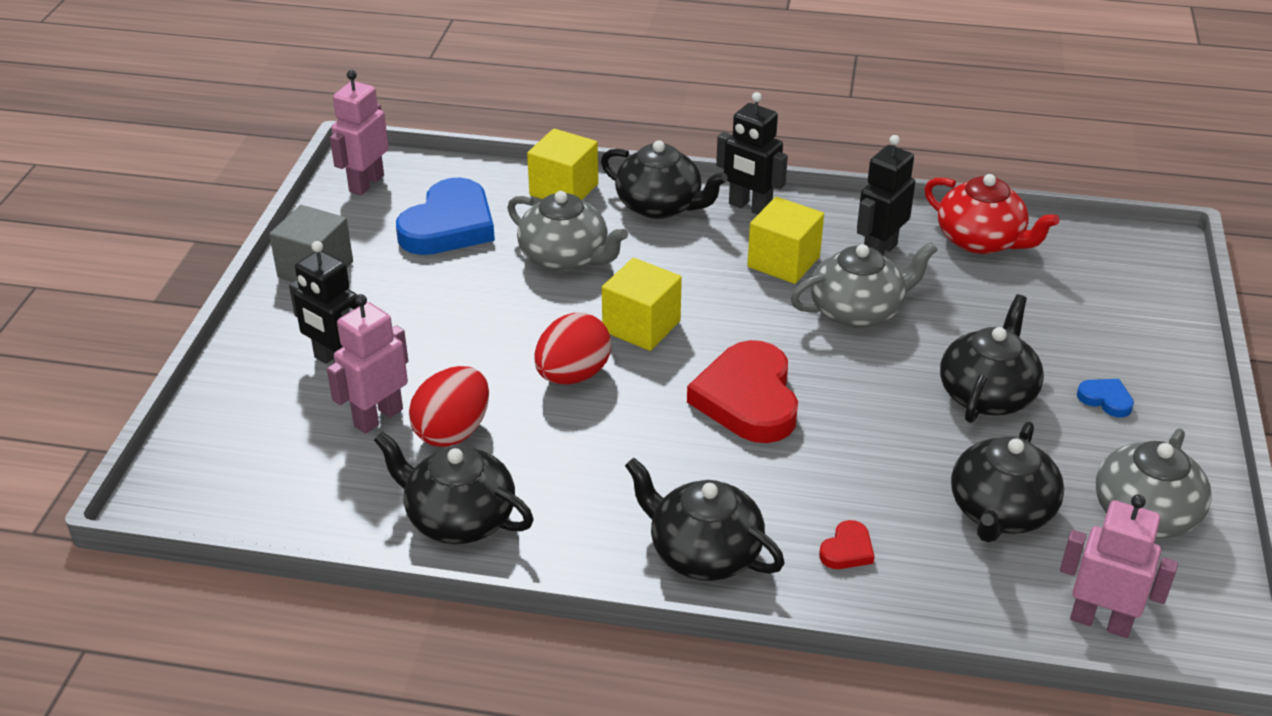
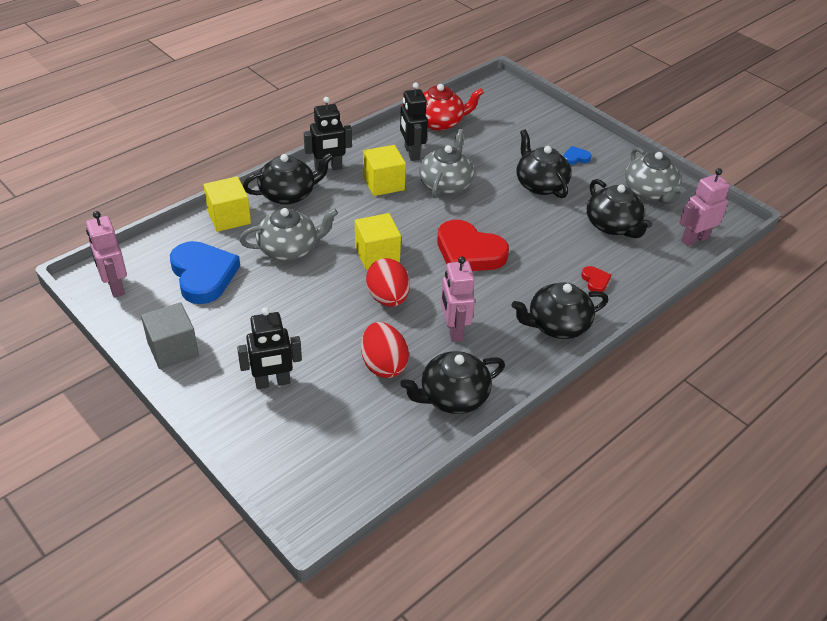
camera: 55 degrees left, 5 degrees up
(378, 417) = (340, 388): pink robot -> pink robot (453, 330)

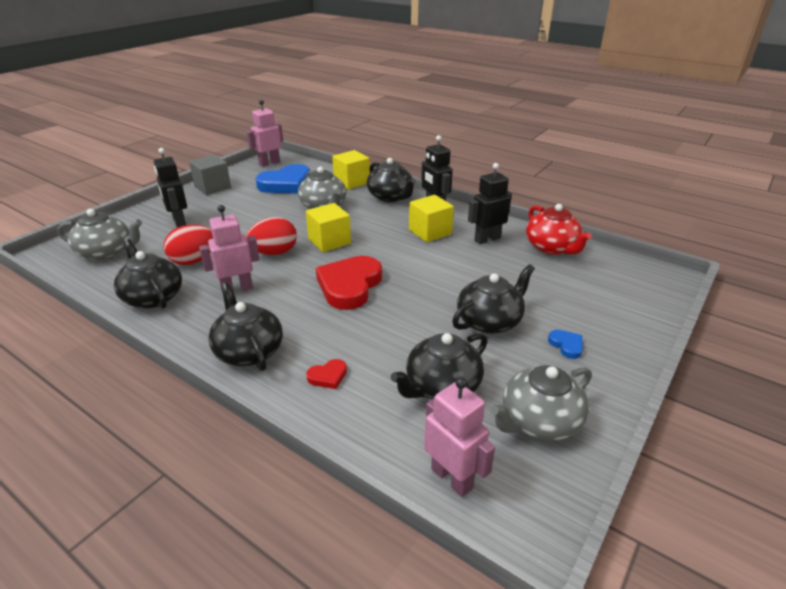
camera: 80 degrees right, 10 degrees down
(445, 184) = (449, 262): grey teapot -> grey teapot (106, 252)

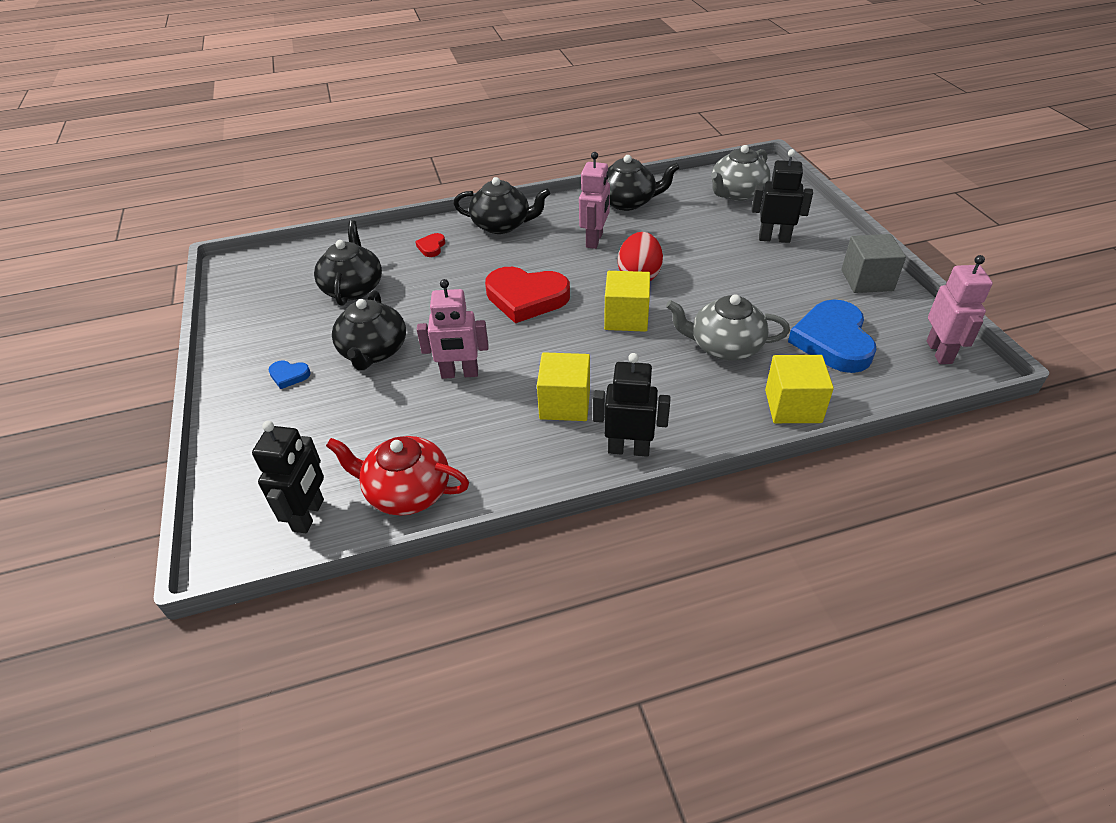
camera: 130 degrees right, 10 degrees up
(194, 260) = (672, 230): red egg -> none
(349, 286) = (526, 298): red heart -> red heart turned 135 degrees clockwise
(390, 197) = (702, 421): black teapot -> none
(452, 478) = (295, 258): pink robot -> pink robot (459, 374)
(487, 239) = (493, 443): black robot -> black robot (309, 515)
(539, 421) = (267, 312): grey teapot -> none

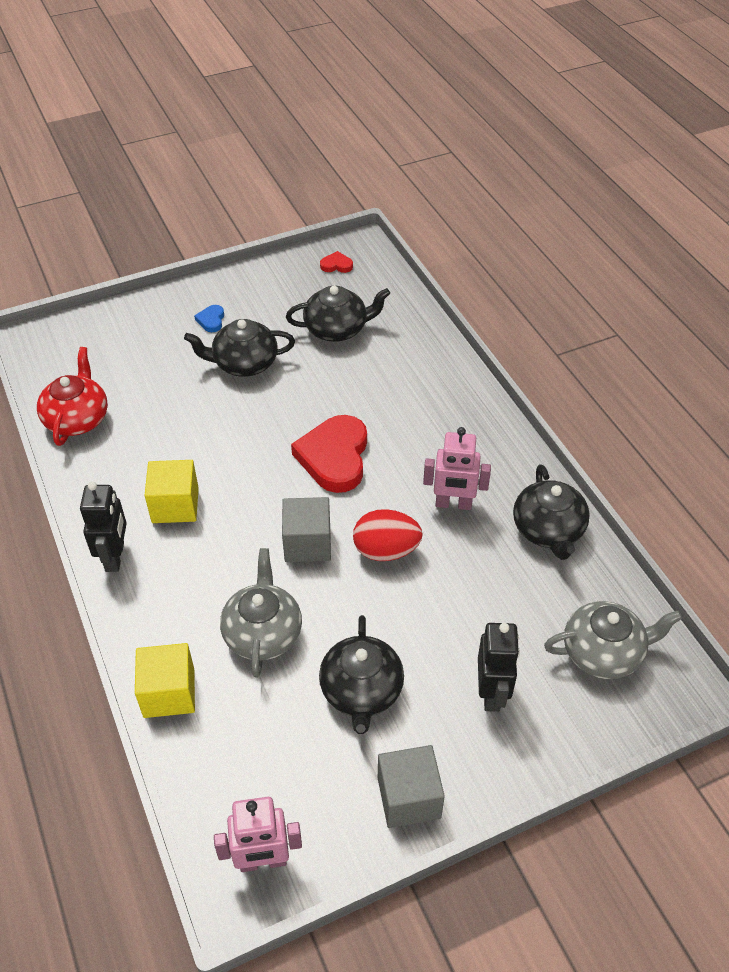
camera: 80 degrees right, 5 degrees up
(309, 515) = (59, 370): black robot -> none
(431, 247) = (415, 370): red heart -> red heart (336, 265)
(459, 374) = (215, 426): pink robot -> none
(502, 225) = (469, 418): black teapot -> black teapot (361, 691)
(626, 318) = (307, 543): yellow cube -> grey cube
(737, 193) = (603, 652): grey teapot -> grey teapot turned 135 degrees clockwise
(833, 341) = (278, 742): blue heart -> none

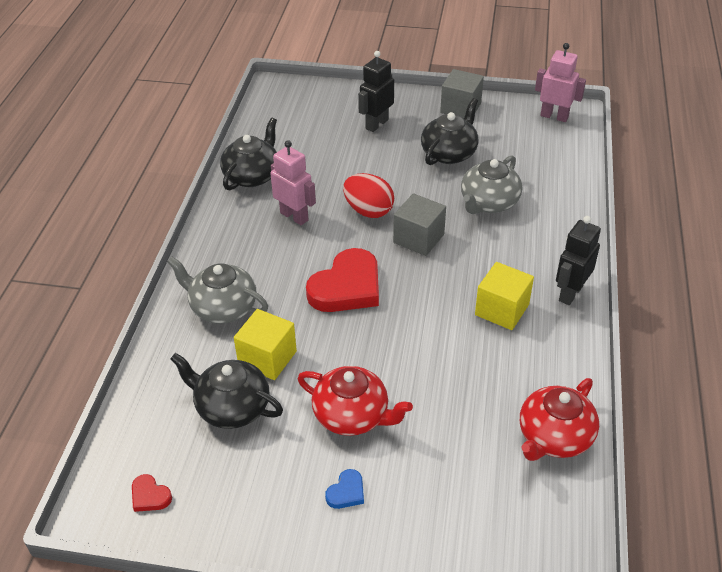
camera: 145 degrees left, 5 degrees down
(169, 693) = (569, 199): yellow cube -> yellow cube (267, 358)
(244, 363) = (352, 415): black teapot -> red teapot
(603, 652) = (297, 114): grey teapot -> grey teapot (222, 307)

